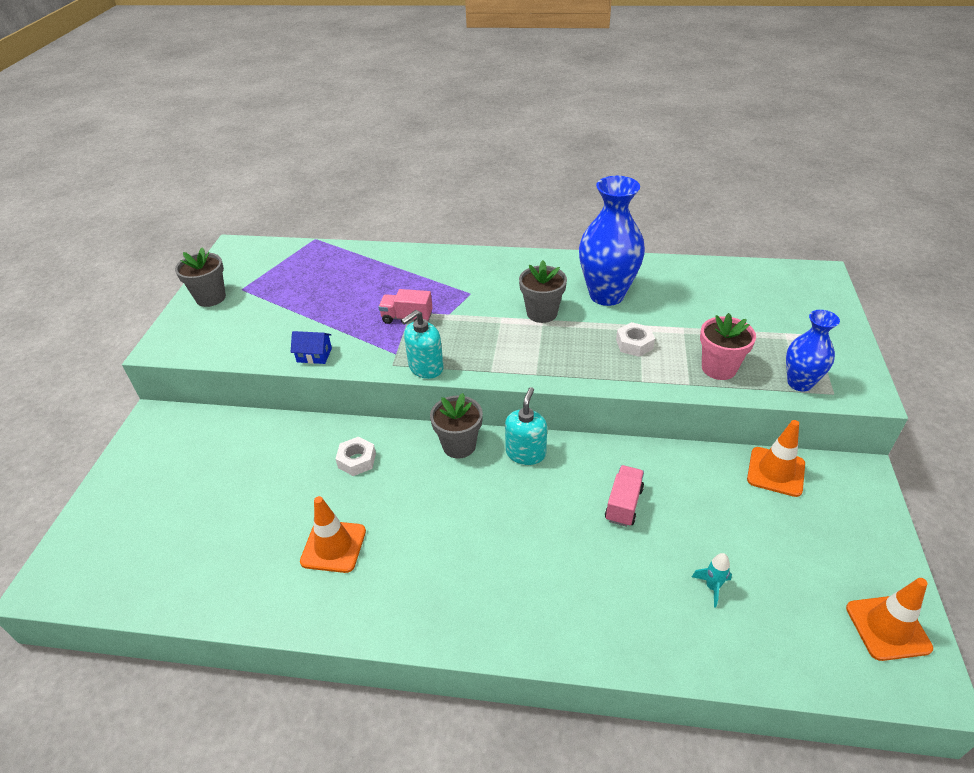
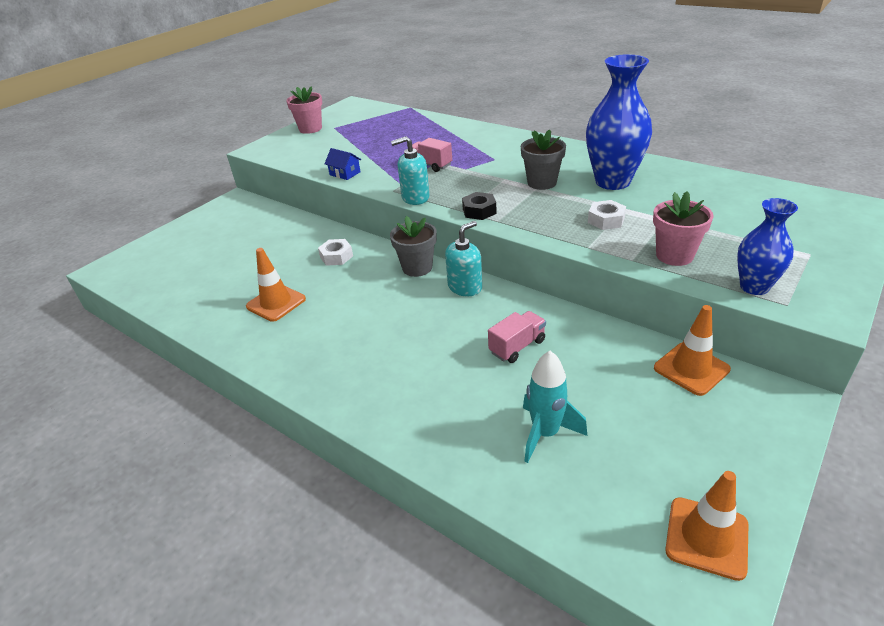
camera: 30 degrees right, 5 degrees down
(211, 298) = (310, 129): grey flower pot -> pink flower pot
(507, 366) = (479, 211): none -> black nut
(712, 587) = (545, 433): turquoise rocket -> turquoise rocket, size x1.79

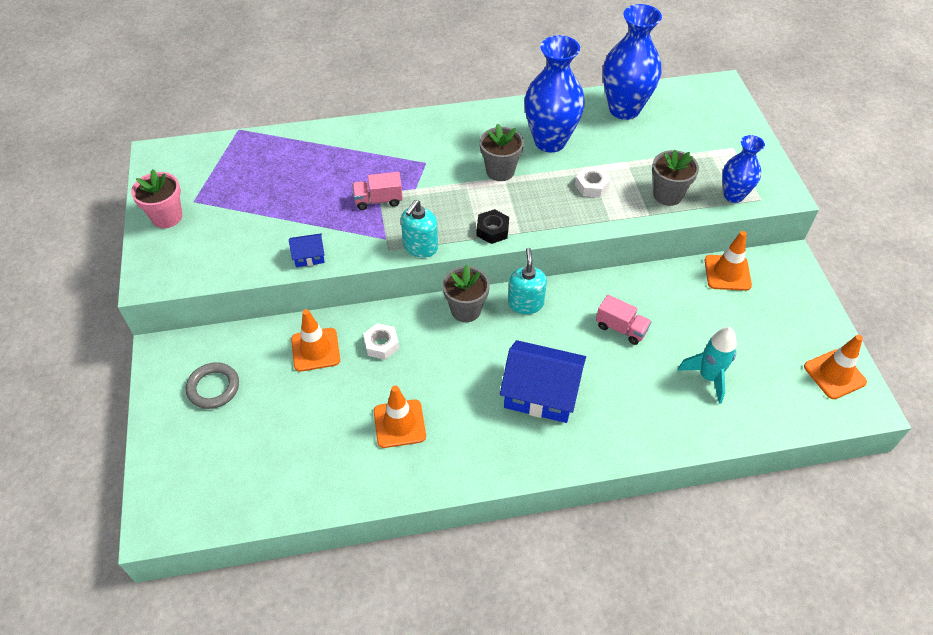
camera: 50 degrees left, 15 degrees up
(226, 227) = (213, 388): none -> grey ring
(299, 238) = (315, 350): none -> orange traffic cone
(386, 347) = (541, 393): none -> blue house
(517, 346) = (621, 328): pink truck -> pink truck turned 120 degrees clockwise
(674, 255) = (667, 195): pink flower pot -> grey flower pot
(719, 187) = (624, 109): none -> blue vase

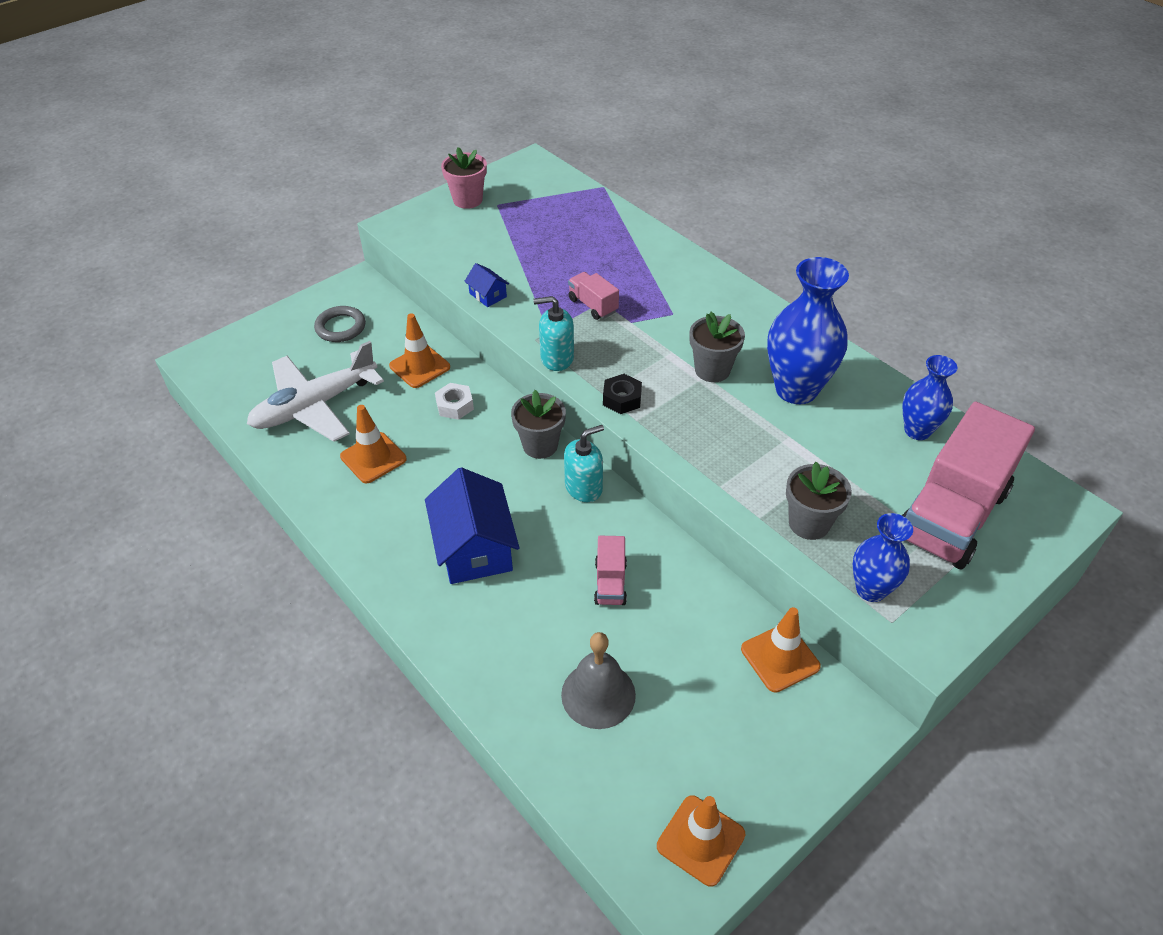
camera: 60 degrees right, 5 degrees down
(302, 444) = (315, 406): none -> white plane
(591, 186) = (759, 450): white nut -> none
(624, 109) = (917, 431): blue vase -> blue vase, size x0.59
(698, 132) = (951, 515): none -> pink truck
(708, 377) = (598, 694): turquoise rocket -> grey bell

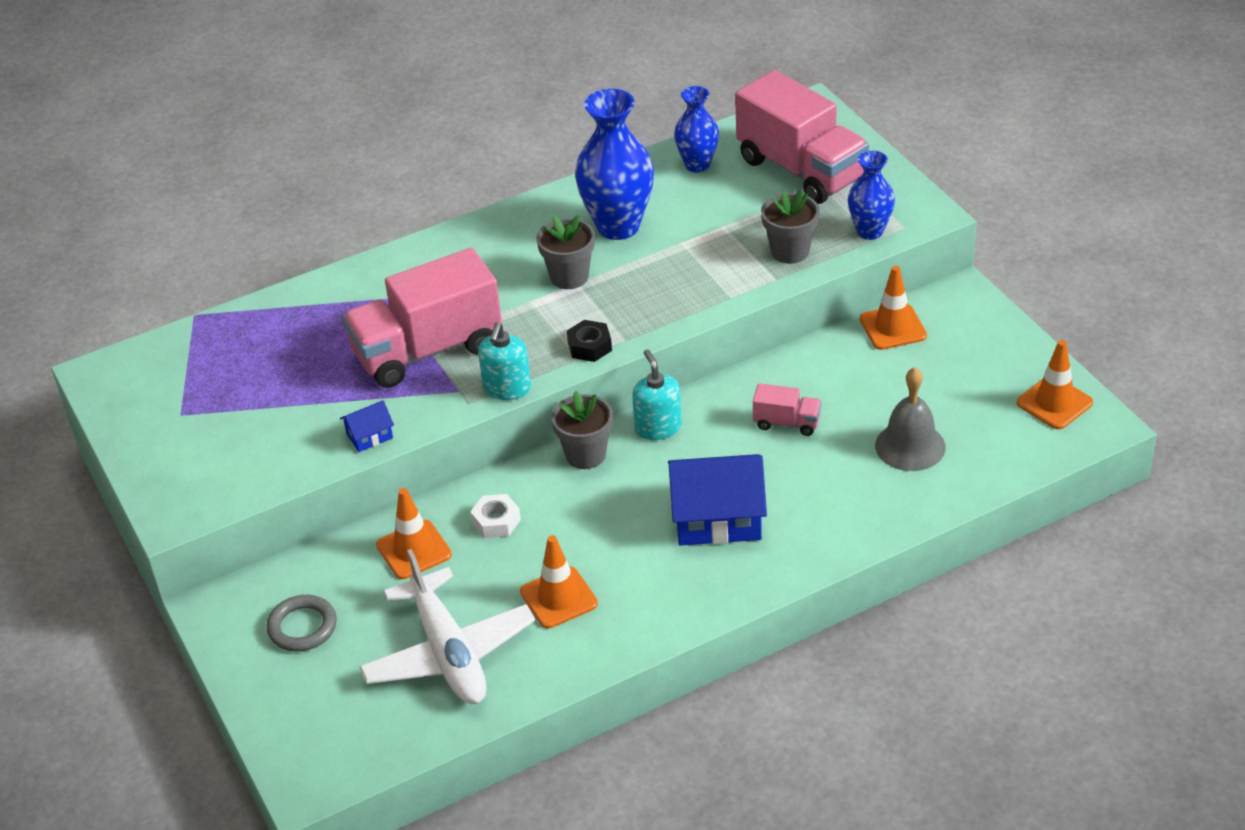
camera: 75 degrees left, 5 degrees down
(467, 200) = (155, 441): pink flower pot -> none
(593, 305) = (427, 350): pink truck -> pink truck, size x2.26

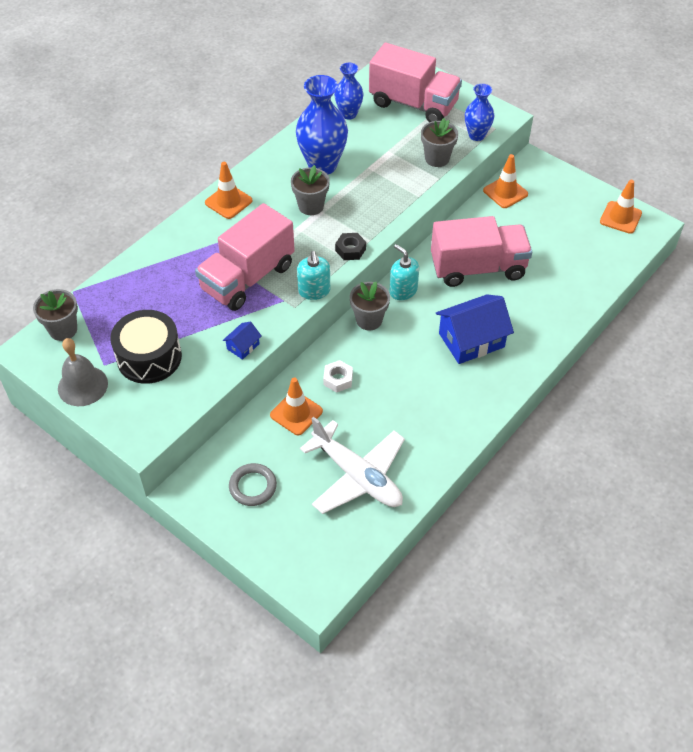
camera: 25 degrees left, 10 degrees up
(155, 359) = (63, 330): none -> grey flower pot
(242, 419) = (149, 357): none -> black drum
(558, 598) = (405, 419): orange traffic cone -> orange traffic cone (228, 202)
(787, 423) = (478, 268): pink truck -> pink truck, size x2.26
(910, 446) = (556, 264): grey bell -> grey bell (82, 385)

